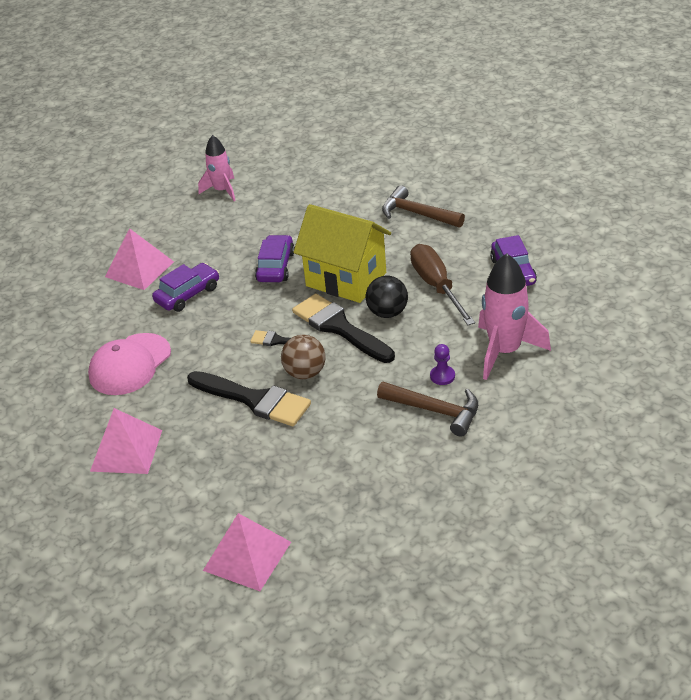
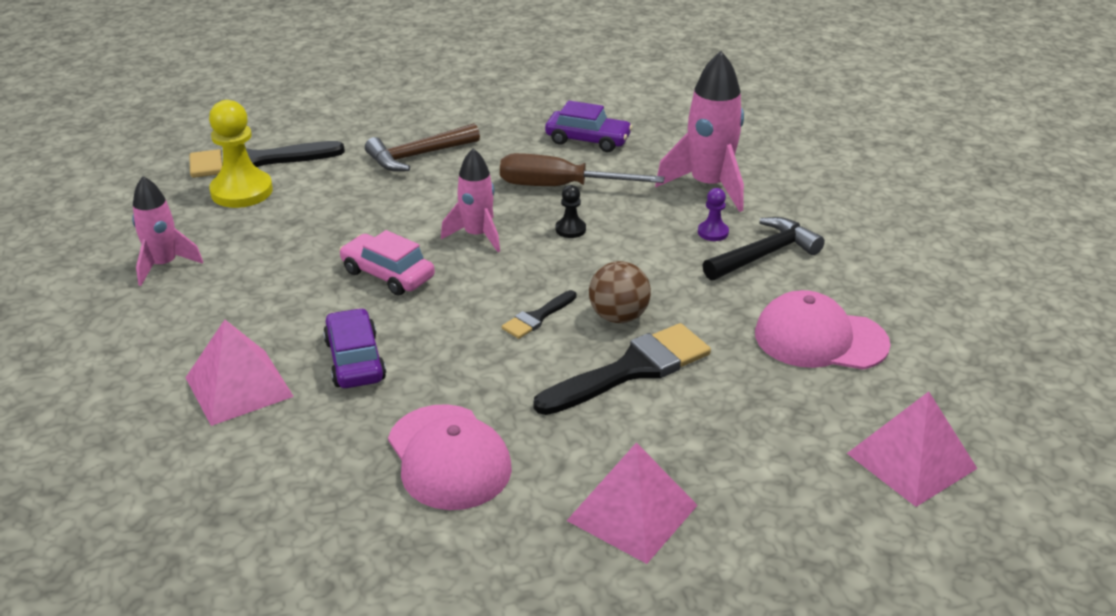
camera: 65 degrees left, 5 degrees down
(275, 266) = (387, 274): purple car -> pink car
(314, 175) = (241, 191): none -> yellow pawn
(339, 327) = (561, 268): black brush -> black brush (255, 161)
(346, 279) = (477, 235): yellow house -> pink rocket
(351, 472) = (820, 339): none -> pink cap
(387, 313) = (570, 229): black ball -> black pawn
(435, 411) = (764, 254): brown hammer -> black hammer

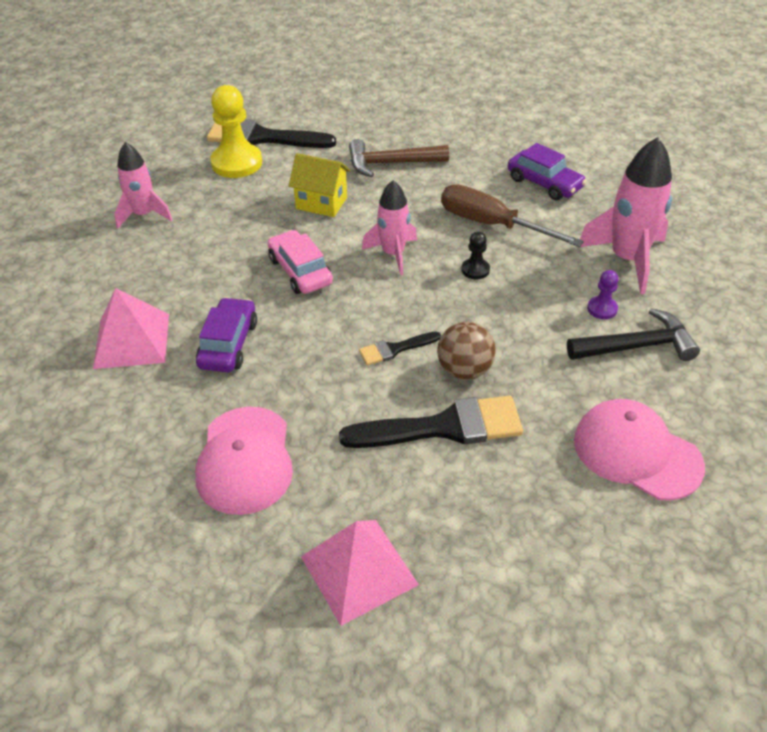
camera: 25 degrees right, 10 degrees up
(367, 208) = (321, 203): none -> yellow house
(911, 460) = (646, 615): pink pyramid -> none

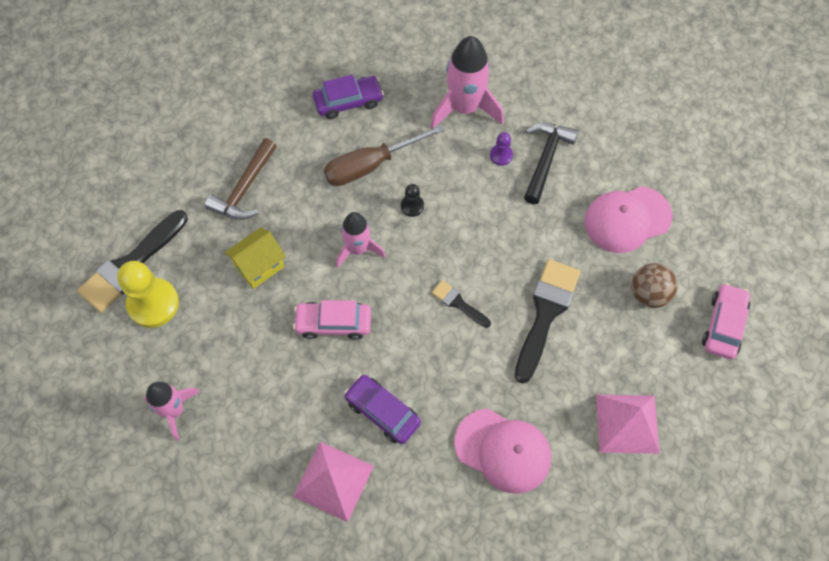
camera: 60 degrees left, 20 degrees up
(395, 349) = (458, 303): black brush -> black brush turned 120 degrees clockwise
(464, 370) = (504, 272): brown ball -> brown ball (649, 294)
(584, 626) = (723, 325): none -> pink car

